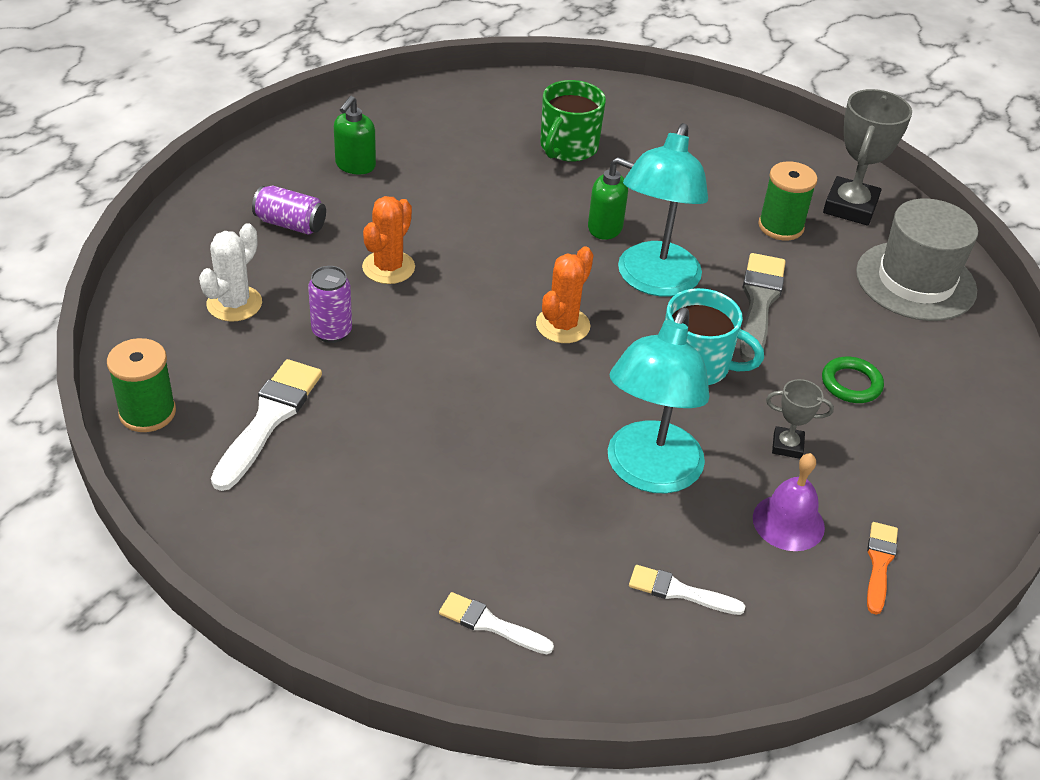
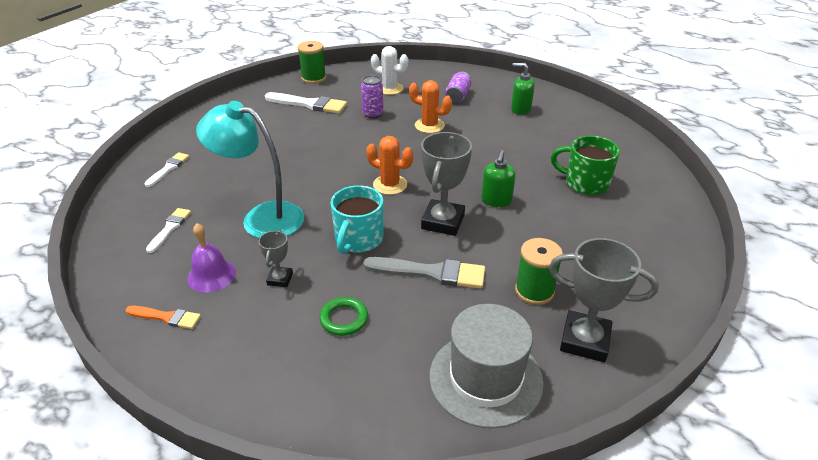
camera: 90 degrees right, 5 degrees down
(654, 281) = (443, 222): turquoise lamp -> grey trophy

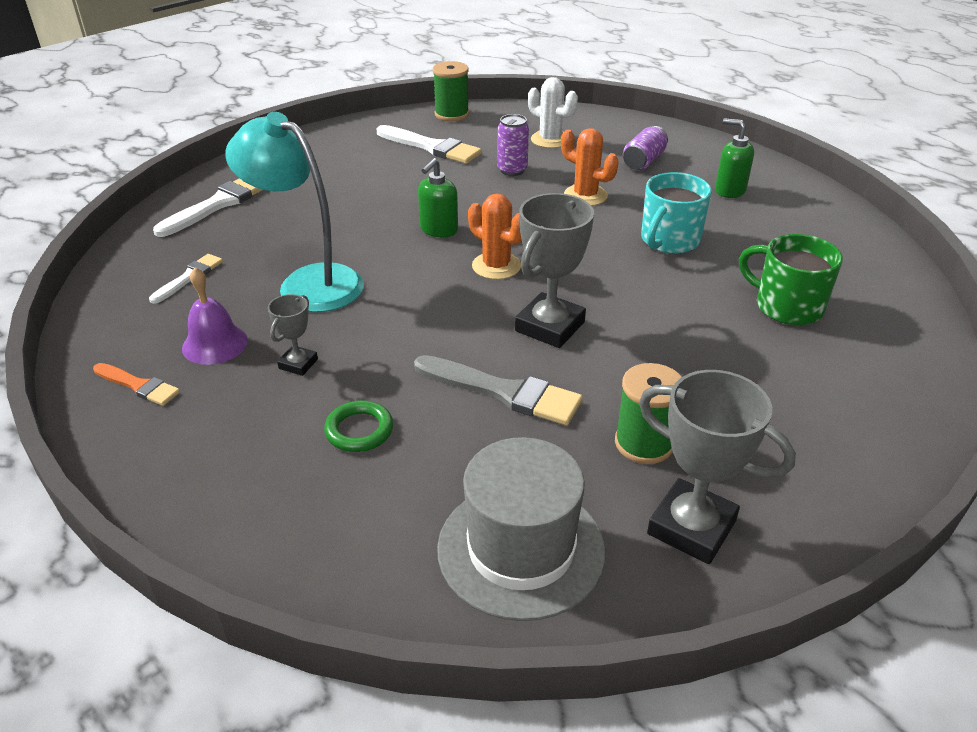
camera: 15 degrees right, 0 degrees up
(168, 168) = (219, 204): white brush -> white brush, size x1.70
(358, 239) = (423, 331): turquoise mug -> turquoise mug (669, 240)
(496, 200) = (640, 310): green soap dispenser -> green soap dispenser (438, 230)

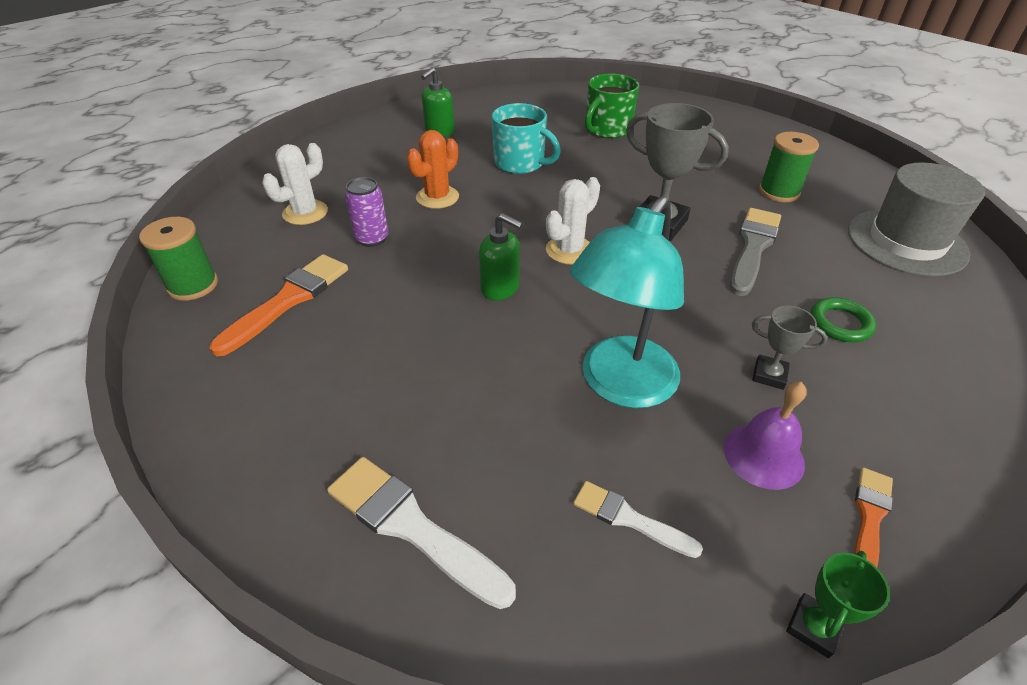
camera: 90 degrees left, 5 degrees up
(81, 339) = (813, 627): none -> green trophy
(431, 147) = (288, 300): white brush -> orange brush
(496, 266) = (569, 250): orange cactus -> white cactus
(643, 161) = (374, 164): purple can -> none
(691, 527) = (843, 182): grey trophy -> none

